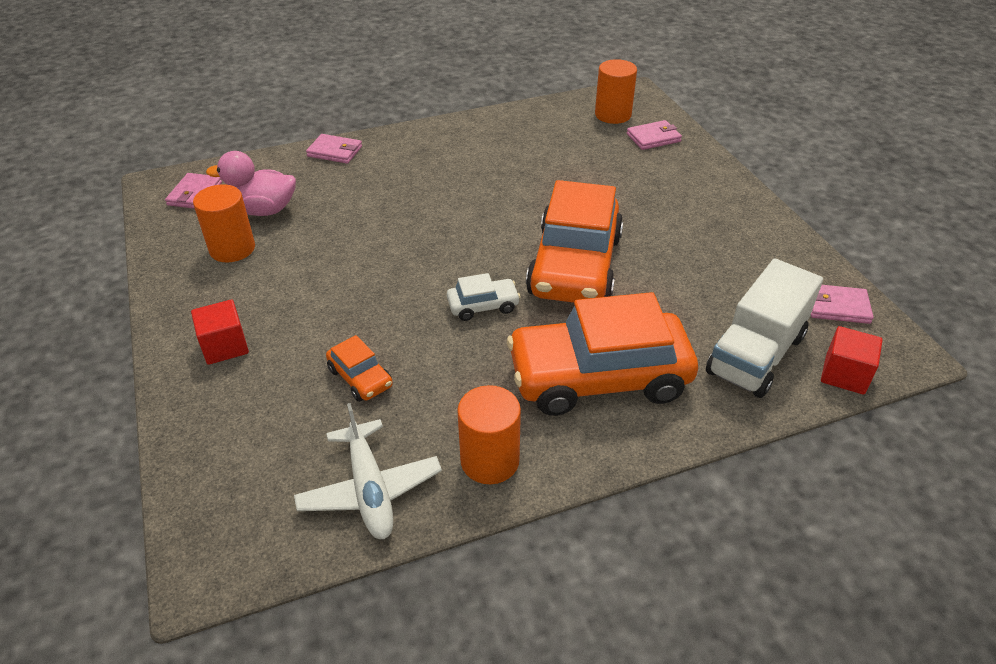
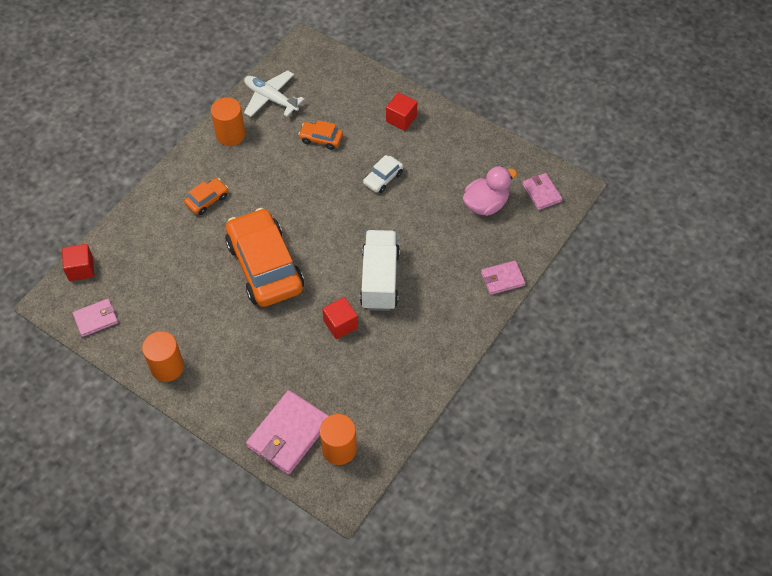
camera: 145 degrees right, 15 degrees up
(232, 248) = (468, 170): orange cylinder -> orange cylinder (167, 367)
(483, 306) = (296, 210): white car -> white car (383, 178)
(533, 184) = (340, 324): none -> red cube
(599, 377) = (207, 200): orange car -> orange car, size x0.43
(653, 138) = (288, 434): pink wallet -> pink wallet, size x1.75
(756, 354) = (132, 257): white truck -> white truck (380, 280)

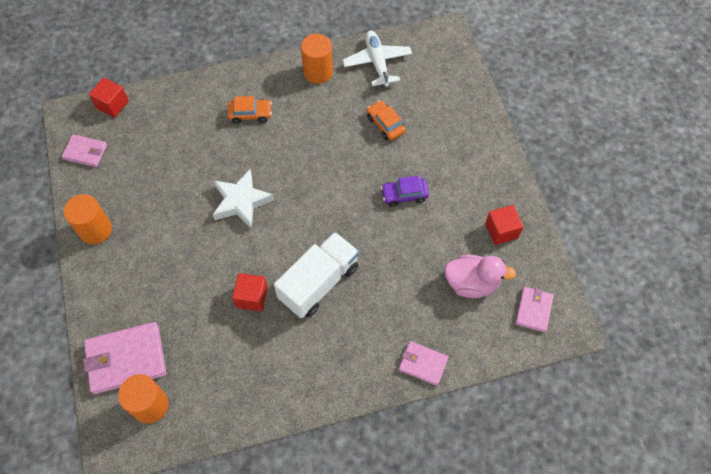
camera: 40 degrees right, 5 degrees up
(265, 266) = (241, 201): orange car -> white star
(383, 178) = (404, 195): white car -> purple car
(401, 119) = (469, 153): red cube -> red cube (501, 230)

